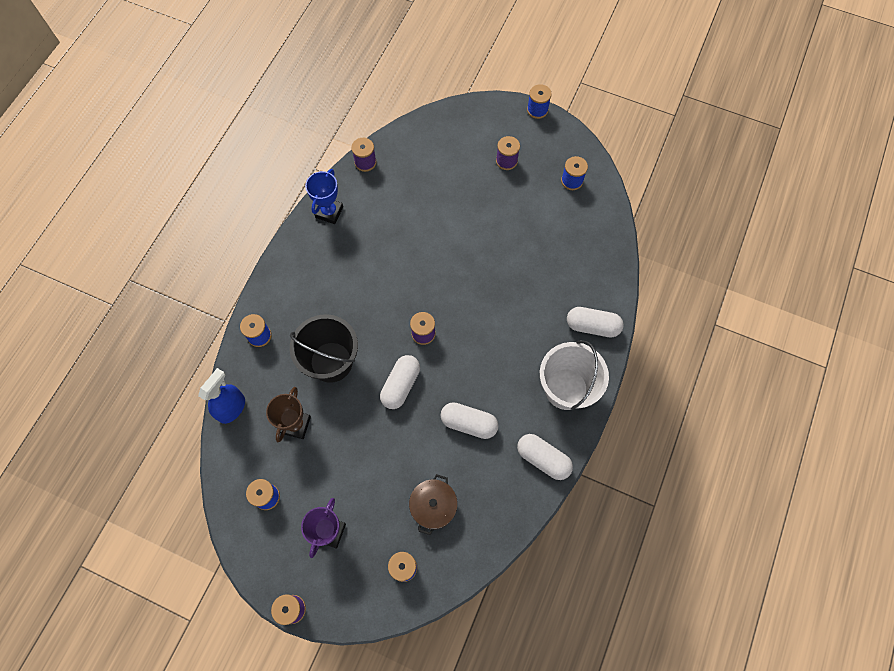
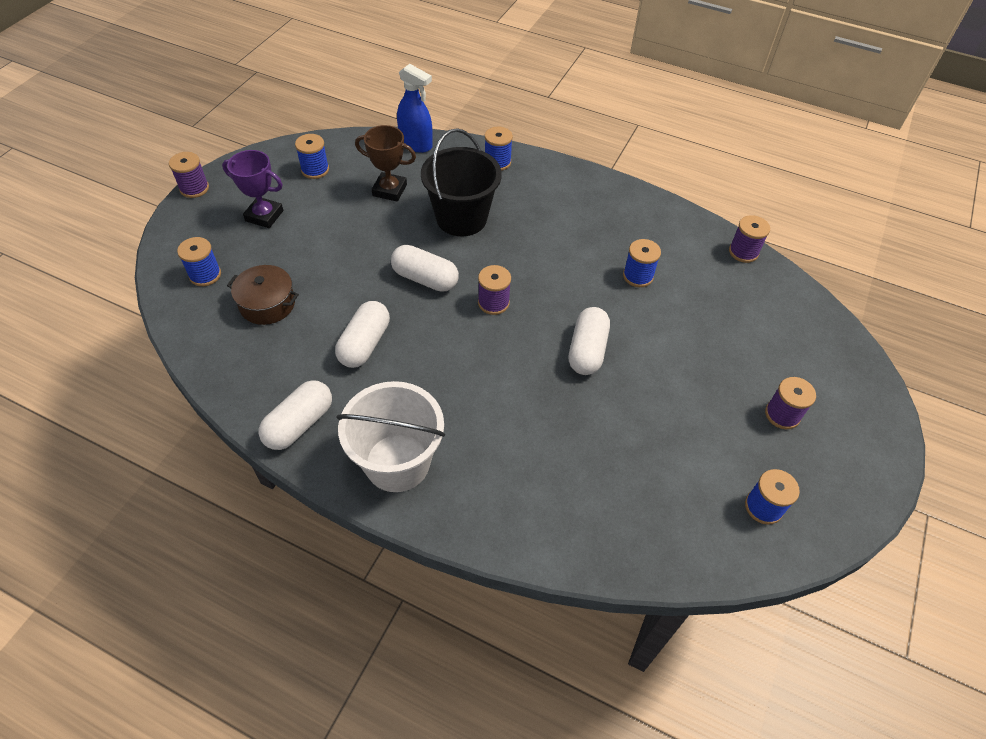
camera: 90 degrees right, 15 degrees down
(329, 212) = (662, 217): blue trophy -> none
(537, 110) = (895, 466): blue spool -> blue spool (638, 276)
(592, 326) = (496, 510): white capsule -> white capsule (587, 350)

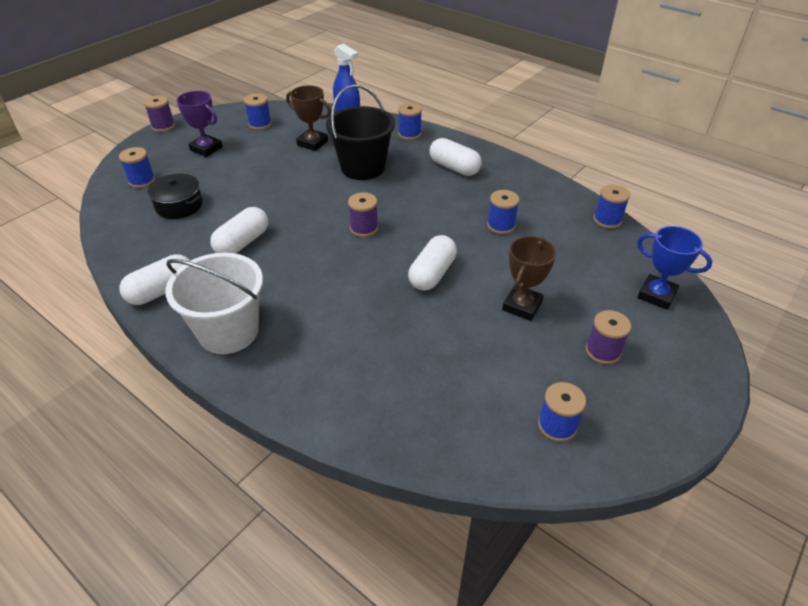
camera: 15 degrees right, 10 degrees down
(267, 304) = (179, 206): brown pot -> black pot
(425, 279) = (313, 205): white capsule -> white capsule (454, 168)
(690, 375) = (522, 306): none -> brown trophy
(743, 252) = (607, 220): purple spool -> blue spool
(815, 338) = (656, 295): none -> blue trophy

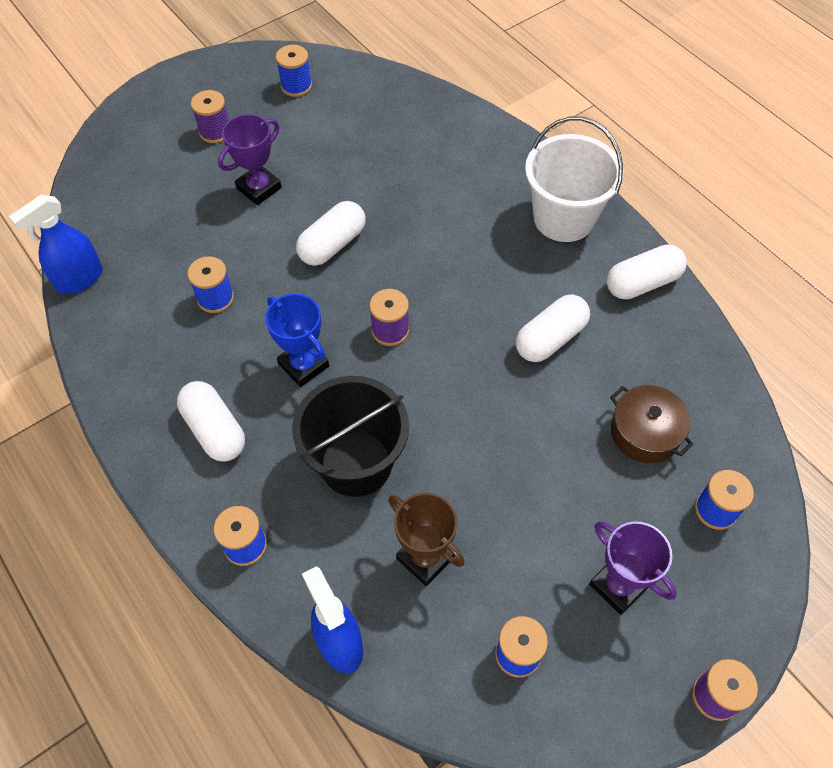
camera: 165 degrees left, 15 degrees up
(179, 206) = (645, 433): black pot -> brown pot
(522, 306) = (259, 188): brown trophy -> purple trophy
(607, 220) = (79, 279): blue spool -> blue spray bottle
(656, 295) = (116, 173): blue trophy -> blue trophy (303, 365)

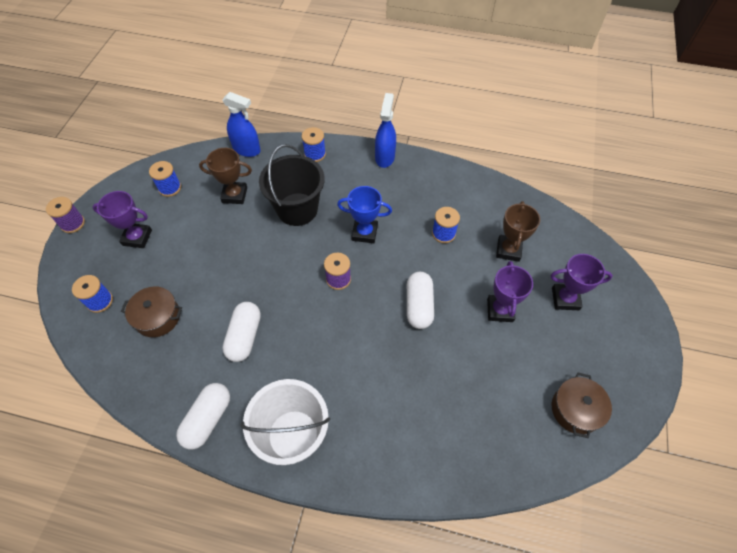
camera: 140 degrees right, 0 degrees up
(79, 279) = (517, 197): blue spray bottle -> blue spray bottle (385, 157)
(173, 233) = (508, 250): none -> brown trophy
(185, 157) = (565, 299): none -> purple trophy
(215, 132) = (573, 329): purple spool -> none
(215, 430) = (374, 181): white capsule -> none
(296, 86) = (575, 410): blue spool -> brown pot

